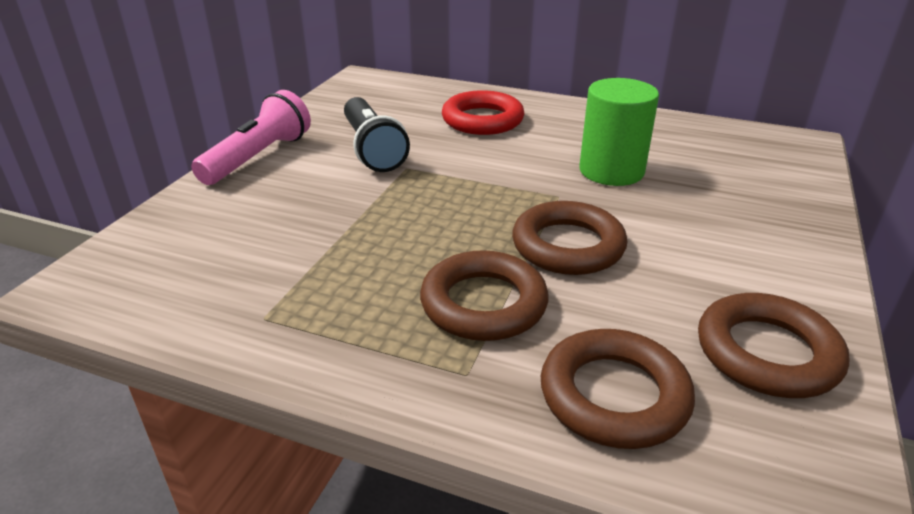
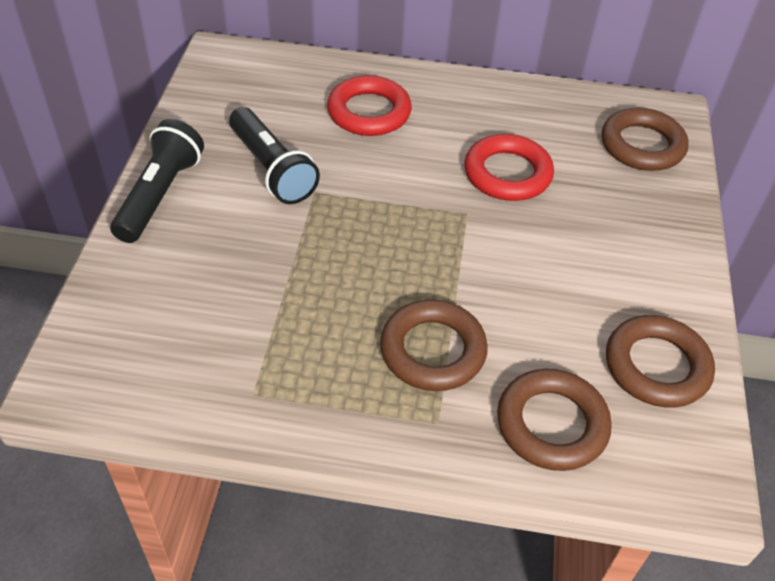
camera: 15 degrees left, 15 degrees up
(258, 157) = (160, 195): pink flashlight -> black flashlight
(568, 246) = (487, 275): brown ring -> brown ring (642, 145)
(611, 171) = (507, 173): green cylinder -> red ring

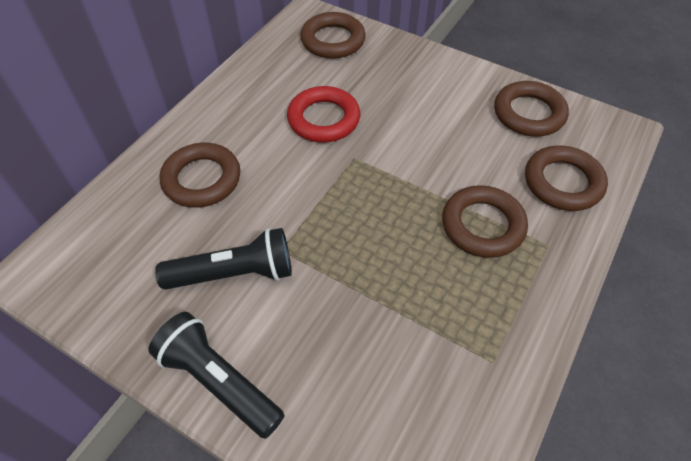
camera: 65 degrees left, 5 degrees up
(369, 112) = (202, 179): red ring -> brown ring

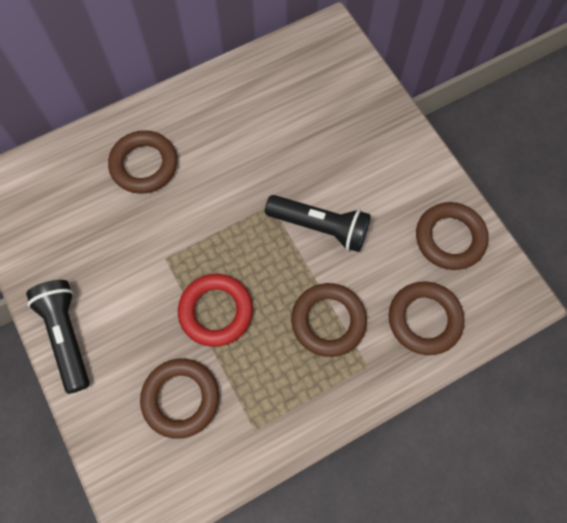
camera: 30 degrees right, 15 degrees up
(234, 274) = (121, 260): black flashlight -> black flashlight (320, 227)
(323, 119) = (271, 154): red ring -> red ring (216, 311)
(333, 40) = (333, 73): brown ring -> brown ring (181, 398)

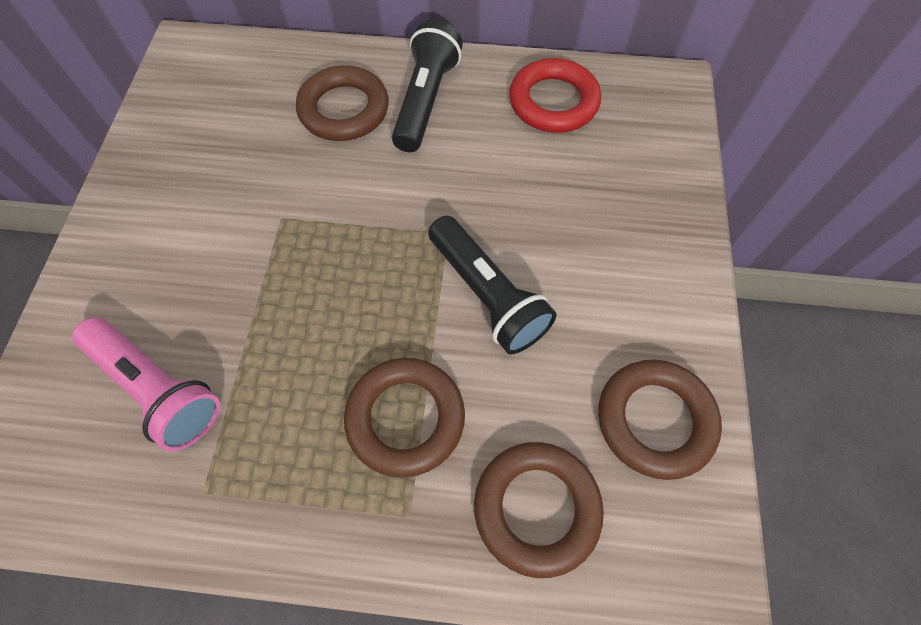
camera: 35 degrees right, 5 degrees down
(67, 336) = (110, 235): black flashlight -> black flashlight (425, 101)
(181, 398) = (157, 388): brown ring -> pink flashlight
(216, 311) = (283, 313): red ring -> red ring (553, 102)

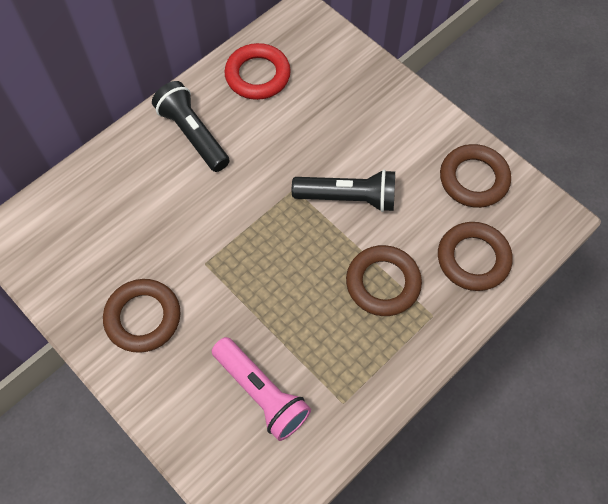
camera: 50 degrees left, 0 degrees up
(157, 388) = (261, 393): pink flashlight -> pink flashlight turned 60 degrees clockwise
(344, 110) = (156, 180): brown ring -> brown ring (143, 317)

